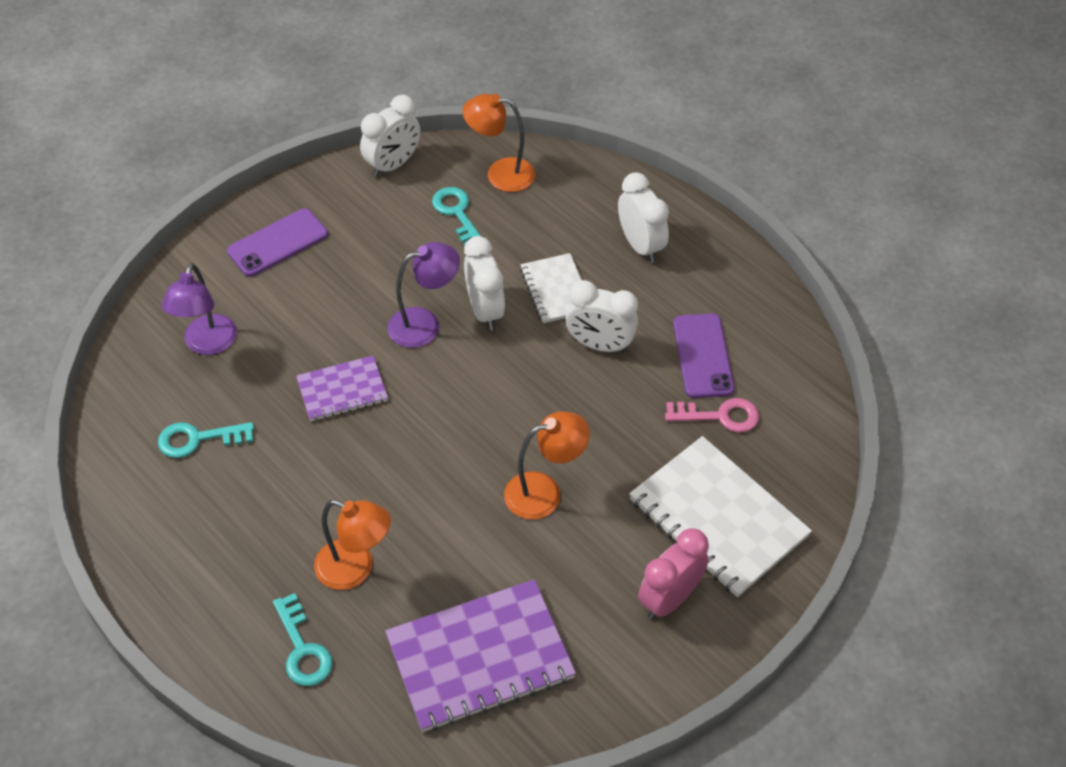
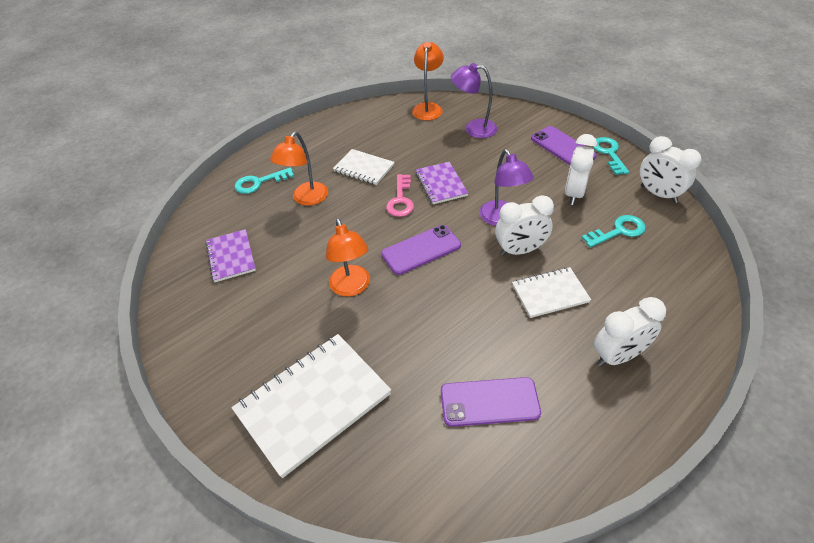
camera: 95 degrees right, 5 degrees down
(198, 439) = (404, 132): turquoise key -> turquoise key (609, 153)
(287, 493) = (364, 168): none -> white notebook
(478, 415) = (421, 250): none -> purple phone
(480, 657) = (231, 256): purple notebook -> purple notebook, size x0.56
(500, 174) = (674, 255): orange lamp -> orange lamp (428, 108)
(599, 345) = (494, 323): white clock -> white clock (574, 193)
(669, 599) = (246, 364): pink clock -> none
(720, 416) = (420, 412): pink key -> pink key (401, 200)

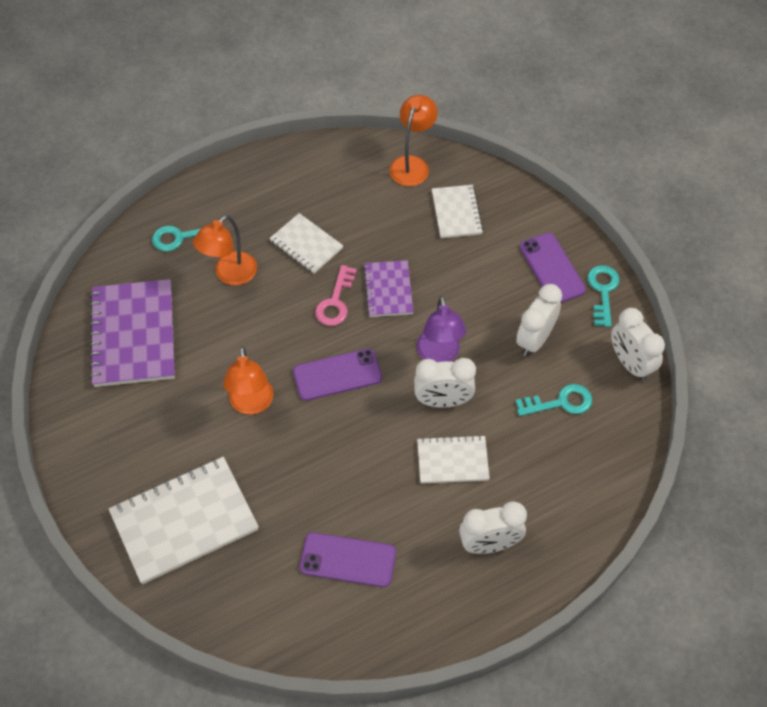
camera: 10 degrees right, 10 degrees up
(231, 256) = (133, 335): purple notebook -> purple notebook, size x1.78
(473, 128) = (456, 213): purple lamp -> white notebook

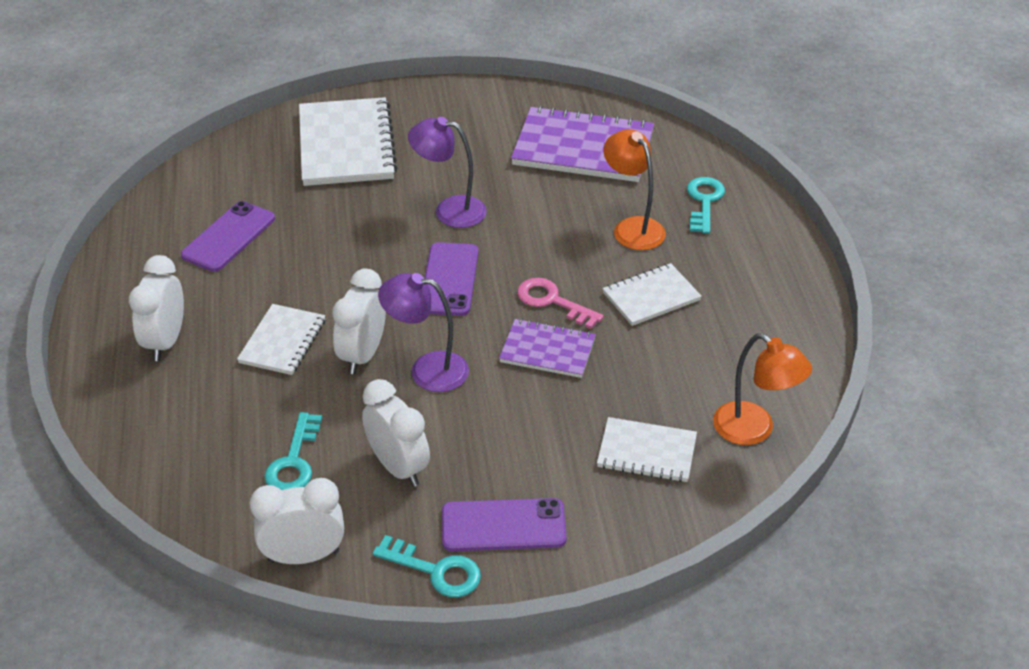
camera: 110 degrees right, 15 degrees down
(251, 404) = (449, 210): orange lamp -> purple lamp

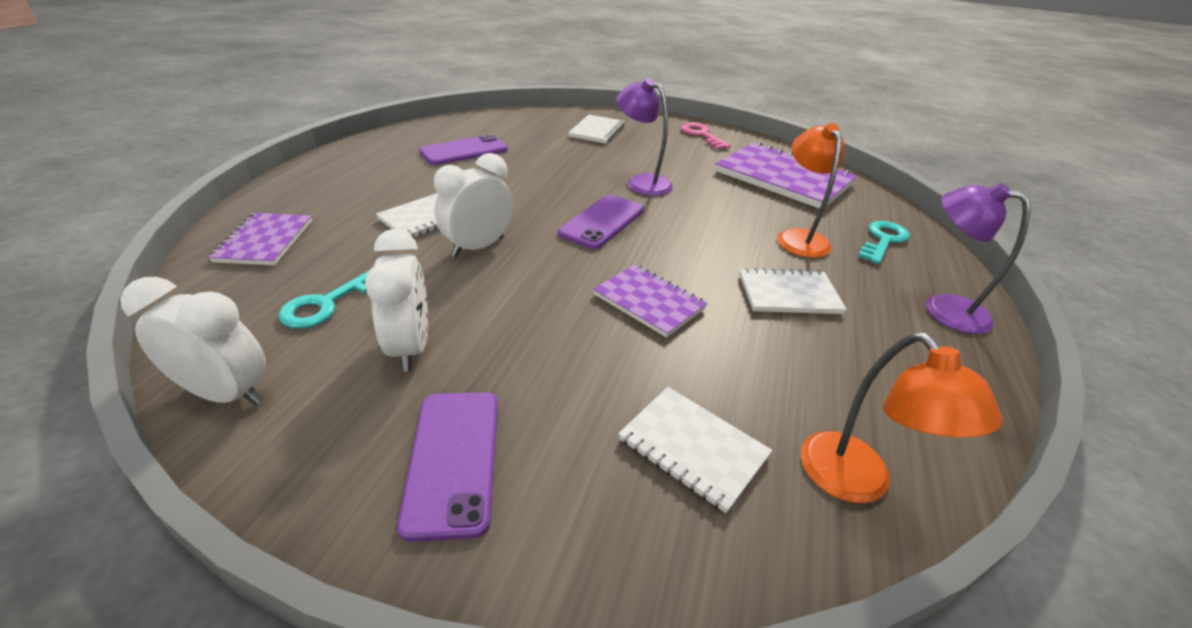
camera: 25 degrees right, 5 degrees down
(162, 430) = (265, 241): none -> purple notebook
(165, 342) = (346, 190): white clock -> none
(346, 145) = (597, 131): white notebook -> white notebook, size x0.56
(427, 370) = (521, 276): purple lamp -> purple lamp (943, 308)
(436, 571) = (327, 479): turquoise key -> none
(503, 525) = (453, 460): purple phone -> purple phone turned 60 degrees clockwise
(552, 301) = (683, 265): pink key -> pink key (701, 135)

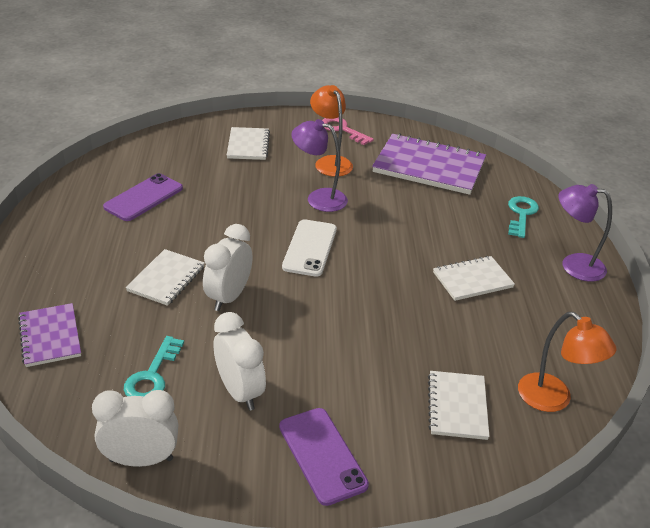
camera: 20 degrees left, 0 degrees up
(602, 222) = (310, 248): purple phone -> white phone
(648, 302) = (381, 312): purple notebook -> none
(693, 448) = (457, 406): white notebook -> white notebook turned 75 degrees clockwise
(799, 237) = (462, 226): orange lamp -> orange lamp (330, 162)

